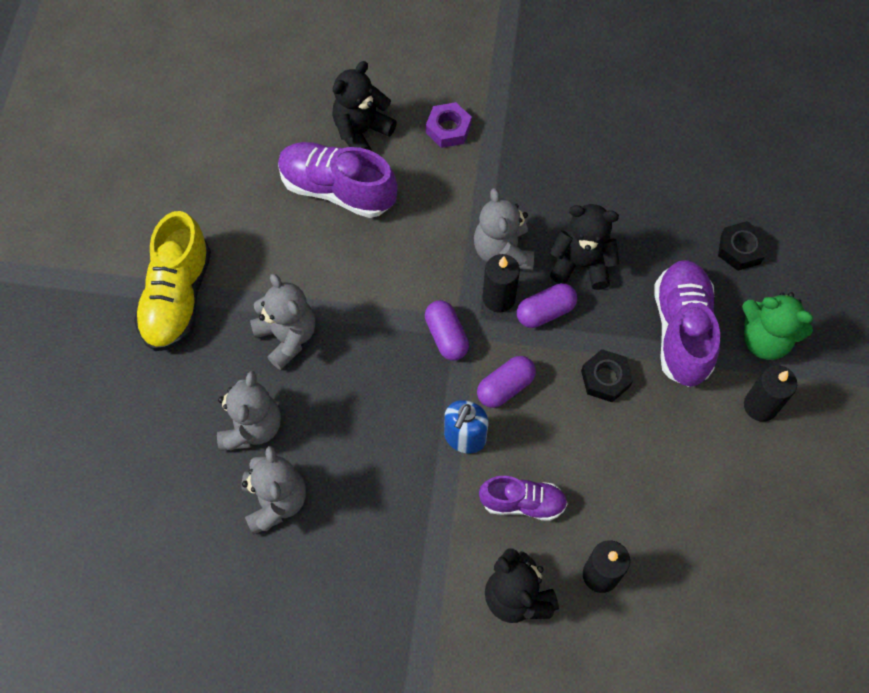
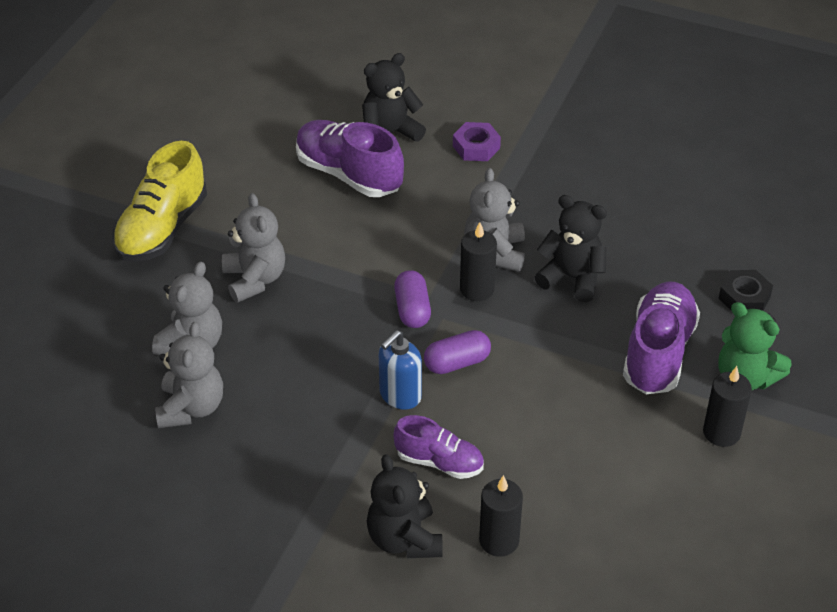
camera: 15 degrees right, 20 degrees down
(545, 312) = (520, 309): purple capsule -> none
(605, 378) = (563, 376): black nut -> none

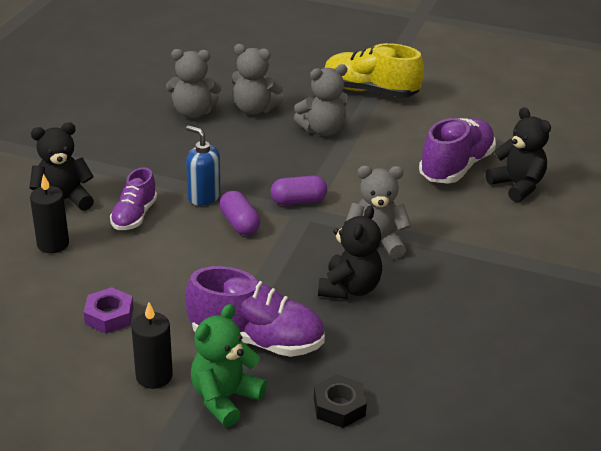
camera: 85 degrees right, 10 degrees down
(476, 147) = (517, 233): purple nut -> purple nut (109, 316)
(477, 289) = (327, 234): black candle -> none

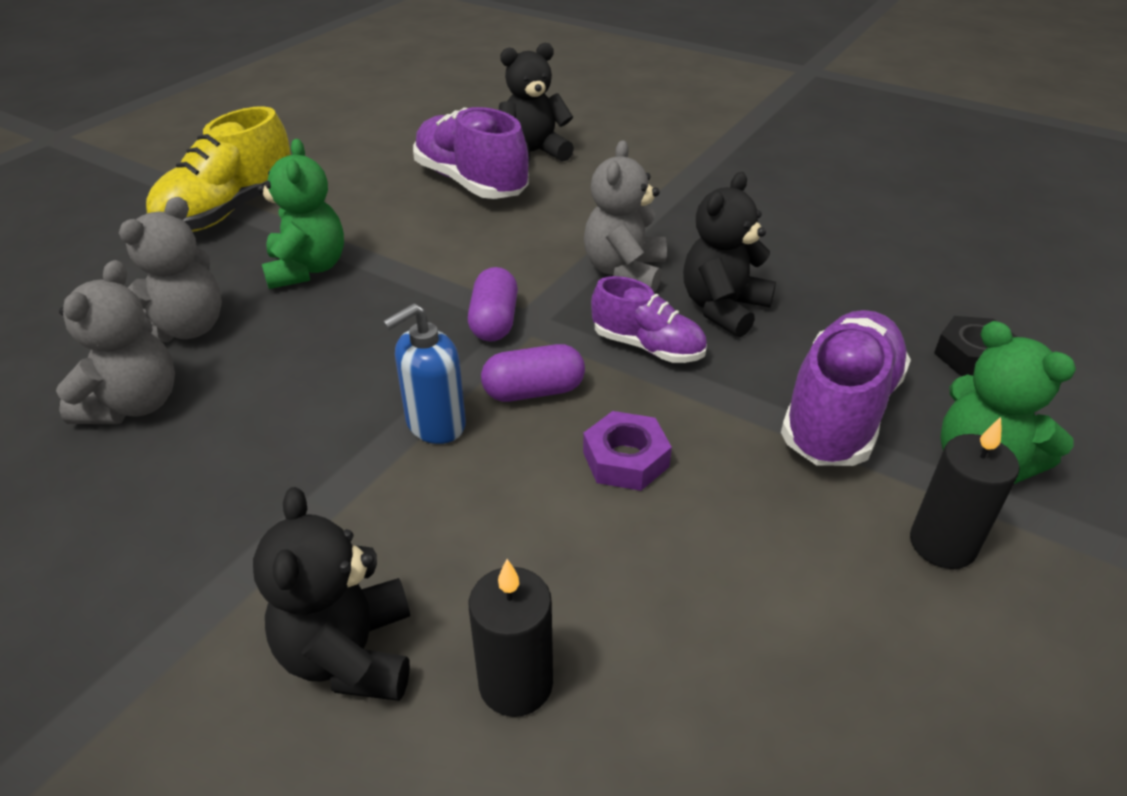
camera: 75 degrees left, 5 degrees up
(109, 316) = (778, 596): purple nut -> purple nut (626, 459)
(134, 216) = (458, 529): purple shoe -> purple shoe (648, 347)
(322, 130) = (307, 269): grey teddy bear -> green teddy bear
(349, 288) = (723, 308): black teddy bear -> black teddy bear turned 90 degrees counterclockwise

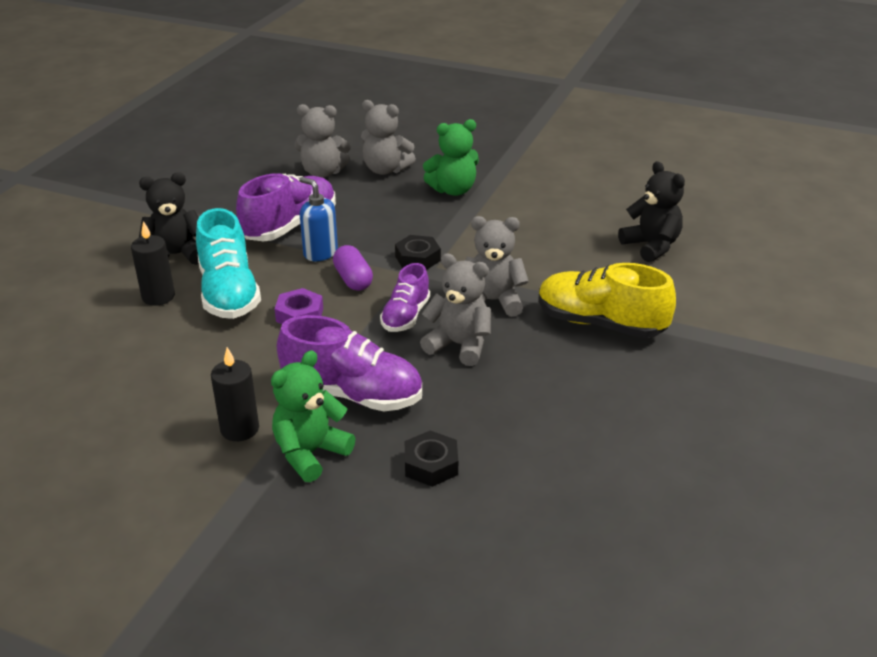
camera: 80 degrees right, 5 degrees down
(228, 211) = (507, 153): yellow shoe -> yellow shoe (600, 324)
(471, 182) = (588, 227): purple shoe -> purple shoe (290, 226)
(494, 321) = (417, 258): purple capsule -> black nut
(534, 556) = (229, 293): none -> turquoise shoe
(723, 308) = (459, 345): black teddy bear -> grey teddy bear

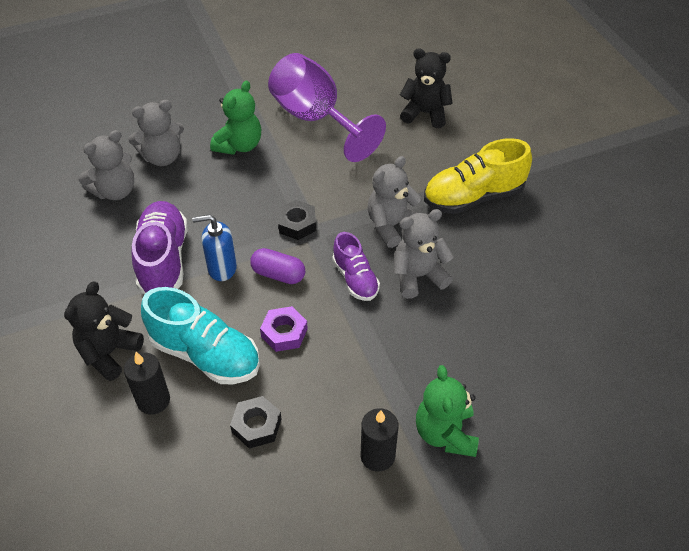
camera: 45 degrees left, 15 degrees up
(353, 394) = (408, 367): purple shoe -> none
(431, 464) = (520, 378): black nut -> black nut (256, 425)
(543, 203) = (316, 119): none -> purple goblet

